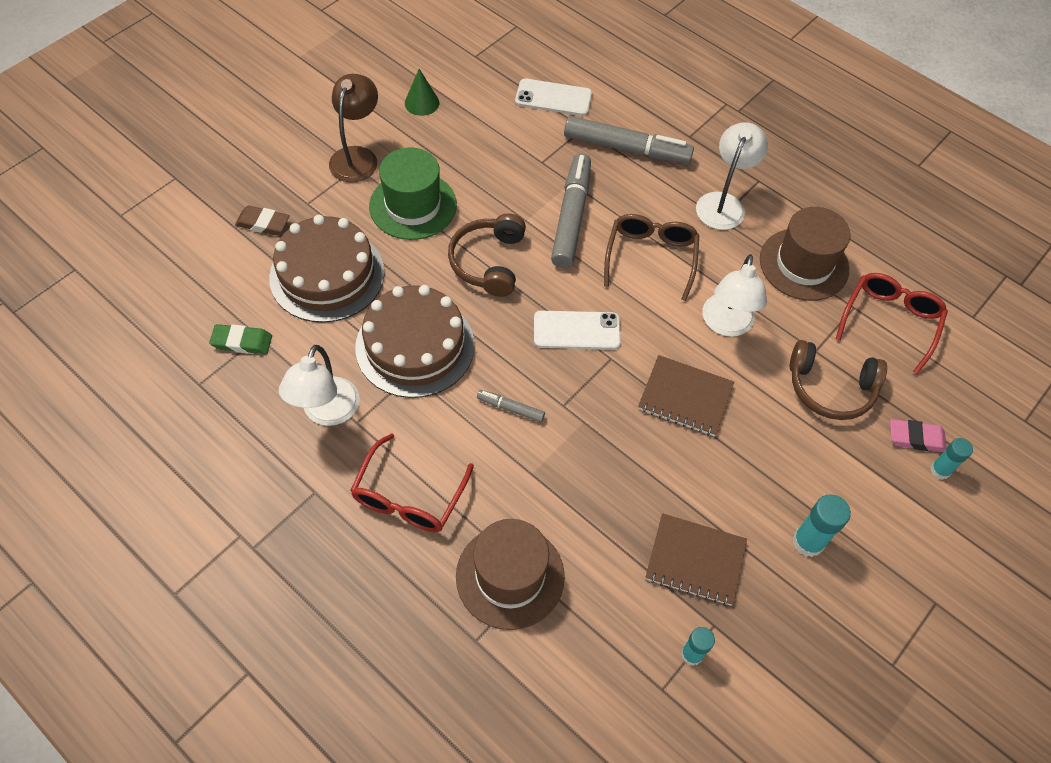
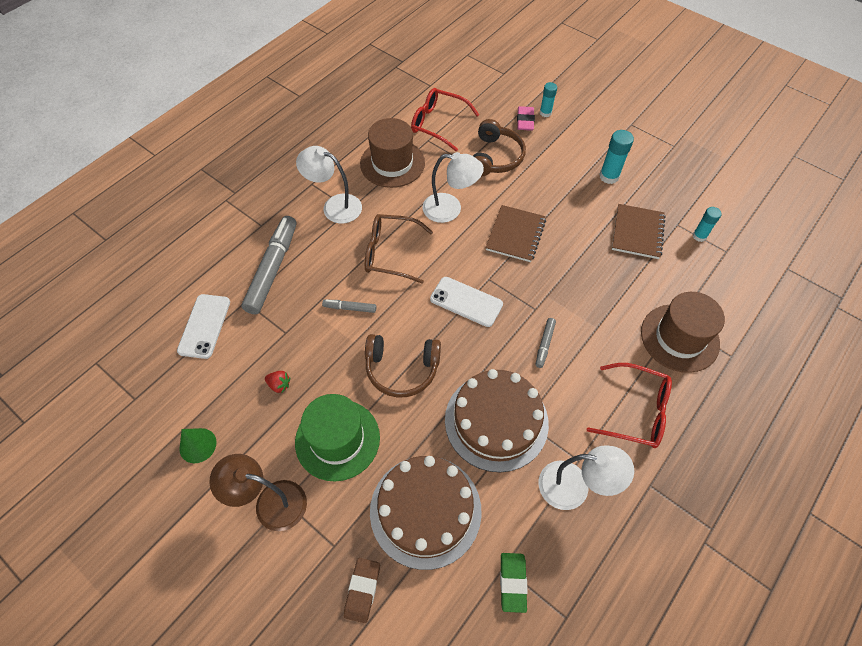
camera: 90 degrees left, 0 degrees up
(479, 159) = (279, 385): none -> red strawberry
(571, 217) = (350, 308): grey marker -> grey marker, size x0.46
(576, 330) = (466, 302): white phone -> white phone turned 60 degrees counterclockwise

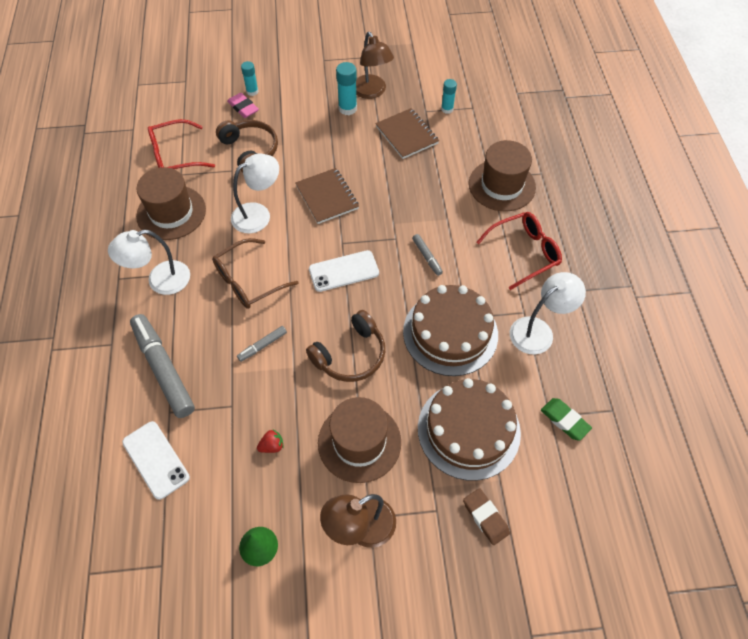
camera: 45 degrees left, 0 degrees up
(337, 439) = (359, 442): green hat -> brown hat
(645, 177) = (372, 92): none -> brown lamp

